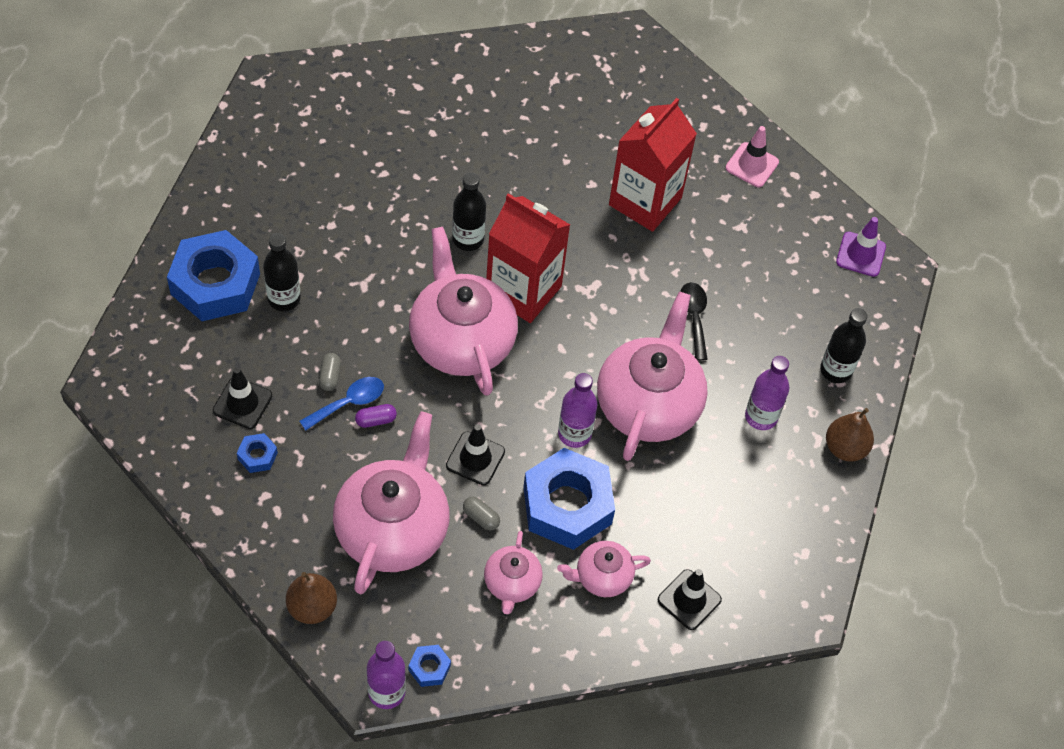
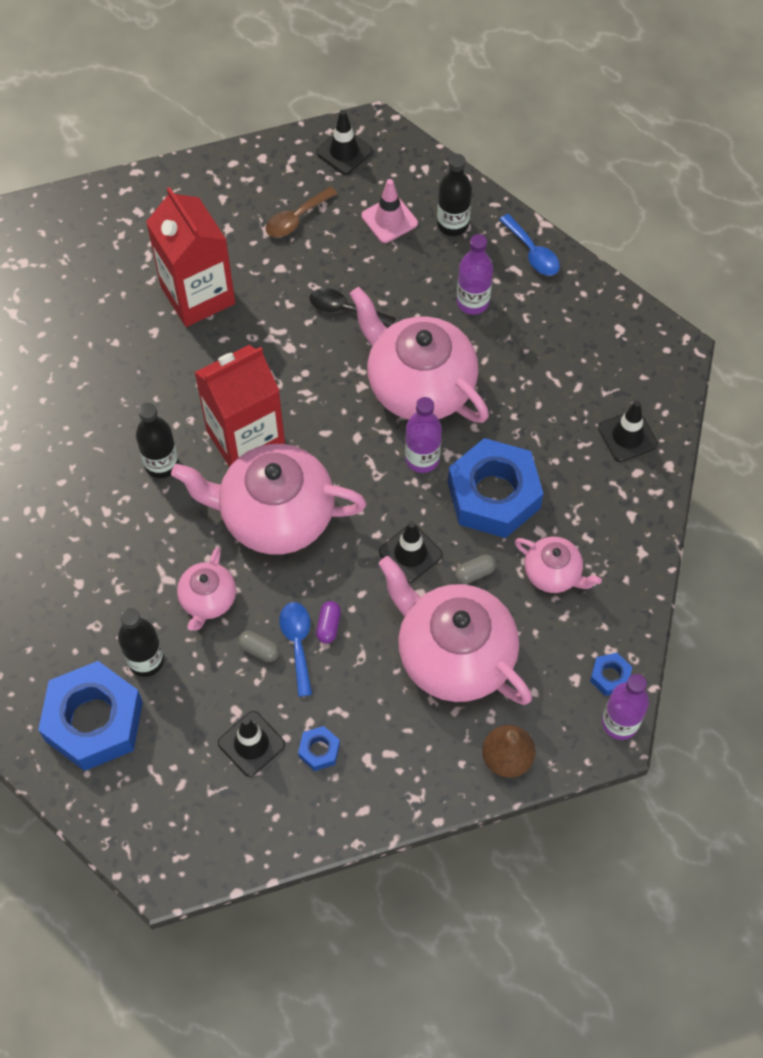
camera: 60 degrees left, 5 degrees up
(602, 577) = (577, 496): pink teapot -> pink teapot (208, 600)
(752, 165) = (203, 192): pink traffic cone -> pink traffic cone (389, 219)
(766, 244) = (296, 219): none -> brown spoon
(845, 448) = (532, 252): brown pear -> blue spoon
(860, 254) = (344, 152): purple traffic cone -> black traffic cone

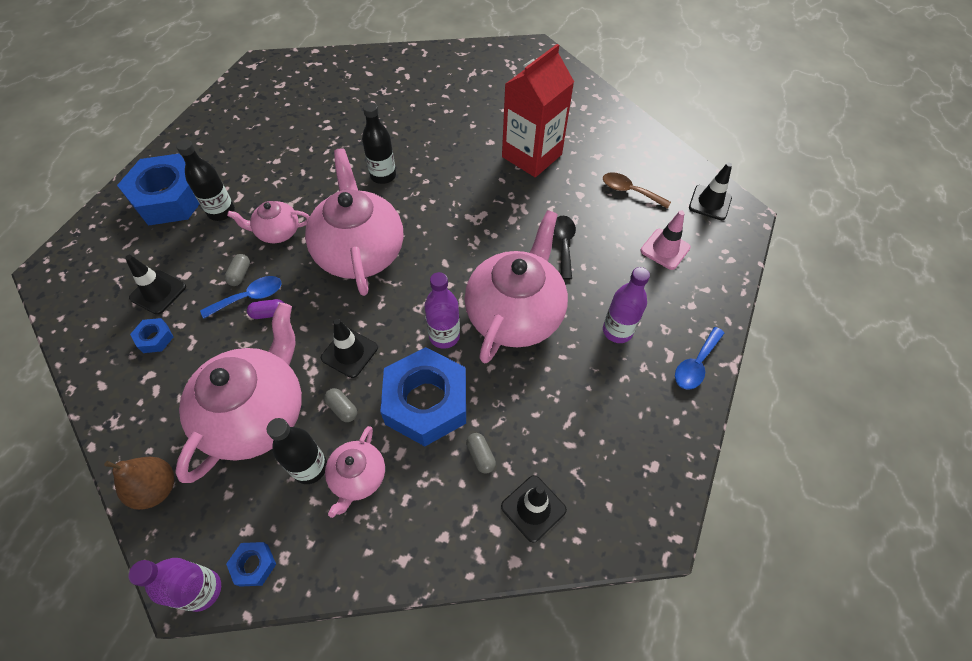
camera: 70 degrees right, 5 degrees down
(246, 439) = (420, 216): red carton -> none
(453, 224) = (687, 294): black bottle -> black bottle (310, 467)
(565, 463) = (480, 456): none -> grey capsule

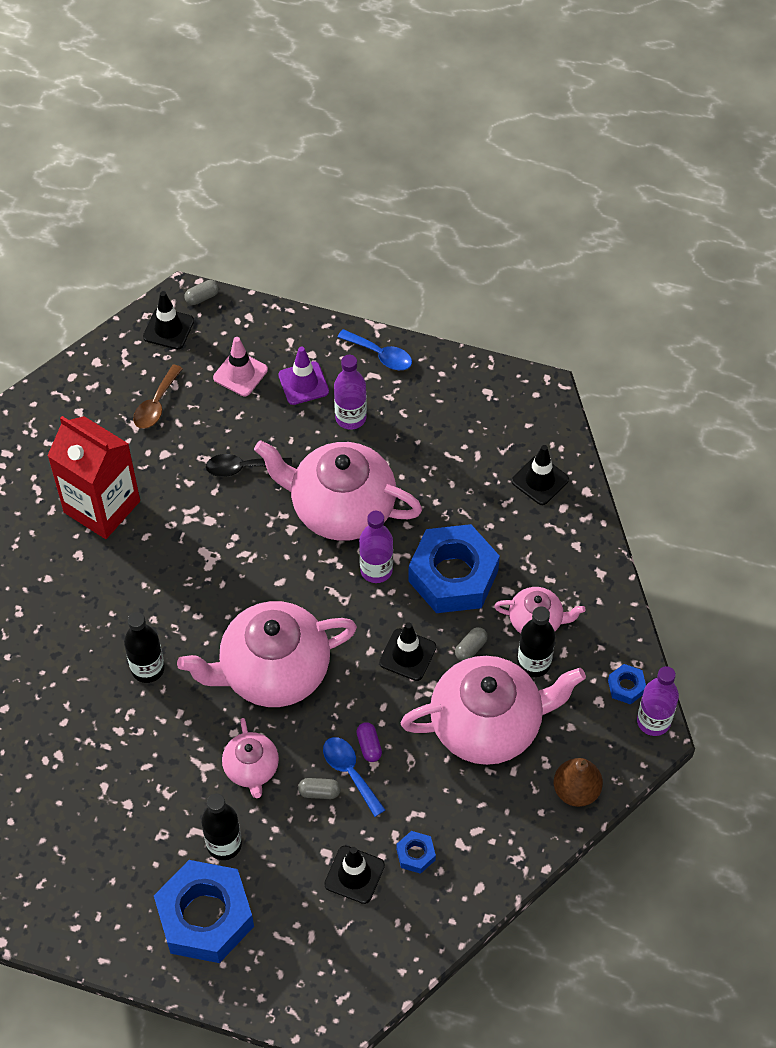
camera: 95 degrees left, 0 degrees up
(257, 414) = (488, 724): pink teapot -> pink teapot turned 150 degrees clockwise
(480, 456) = (499, 524): grey capsule -> grey capsule (202, 297)
(656, 296) = (303, 383): none -> purple traffic cone

